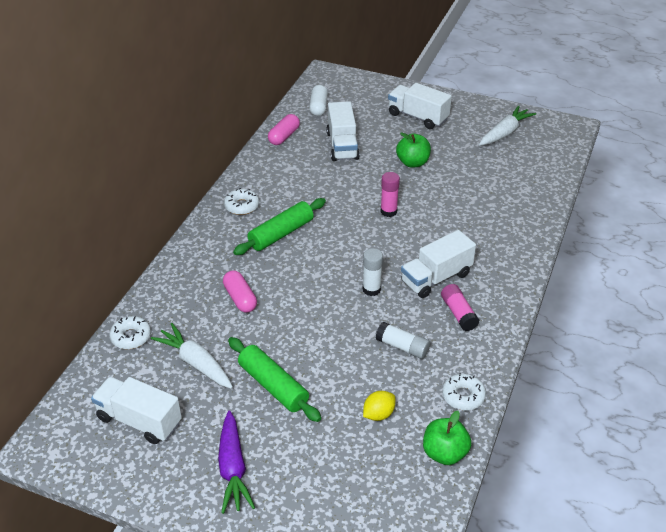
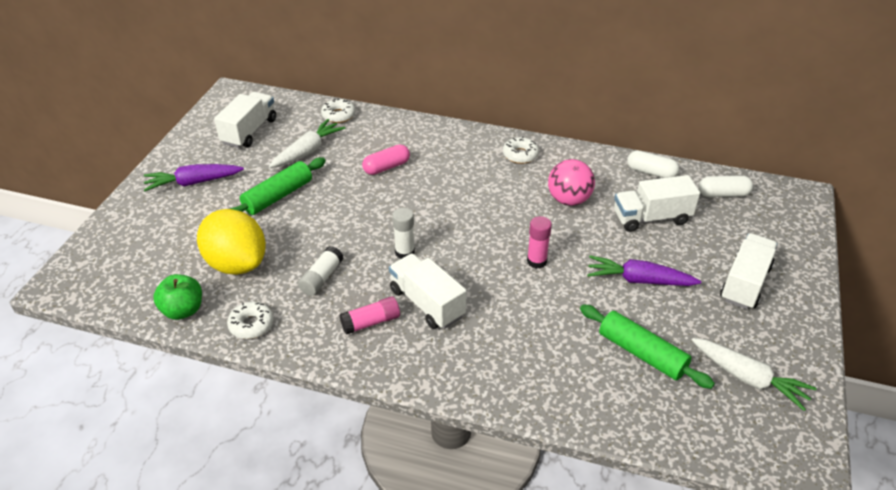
camera: 85 degrees right, 0 degrees up
(281, 234) = (482, 184): green rolling pin -> green rolling pin (641, 353)
(284, 136) = (651, 172): pink capsule -> white capsule
(313, 185) = (569, 200): none -> pink ball
(378, 414) = (236, 263): yellow lemon -> yellow lemon, size x2.27
(412, 163) = (639, 280): green apple -> purple carrot

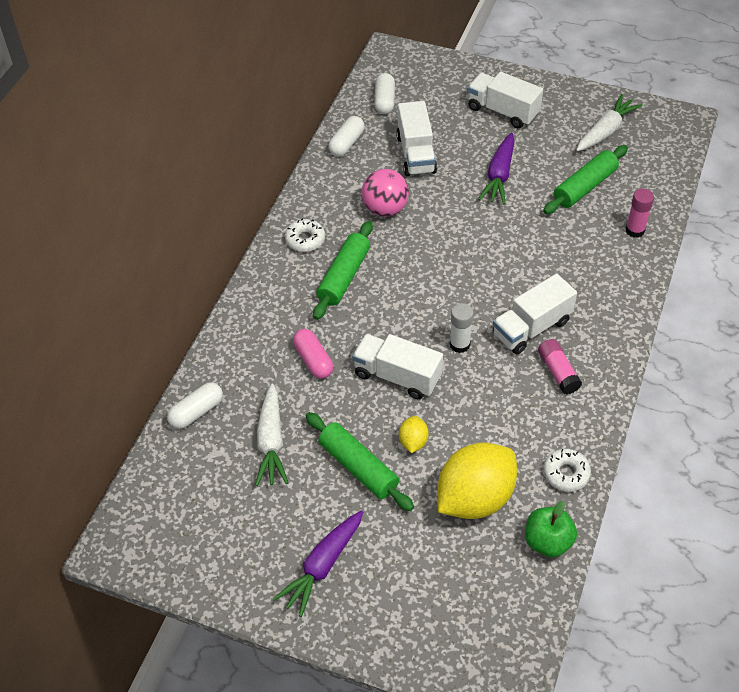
camera: 85 degrees left, 10 degrees up
(193, 183) = (322, 565): purple carrot -> purple carrot turned 45 degrees clockwise
(249, 131) = (217, 513): white truck -> white truck (397, 376)
(299, 226) = (413, 441): none -> yellow lemon
(307, 151) = (271, 442): white carrot -> white carrot turned 135 degrees counterclockwise
(322, 278) = (497, 415): white glue stick -> none
(338, 115) = (196, 412): white donut -> white capsule
(480, 179) = (344, 276): none -> green rolling pin
(536, 261) = (474, 242): pink glue stick -> pink glue stick (635, 230)

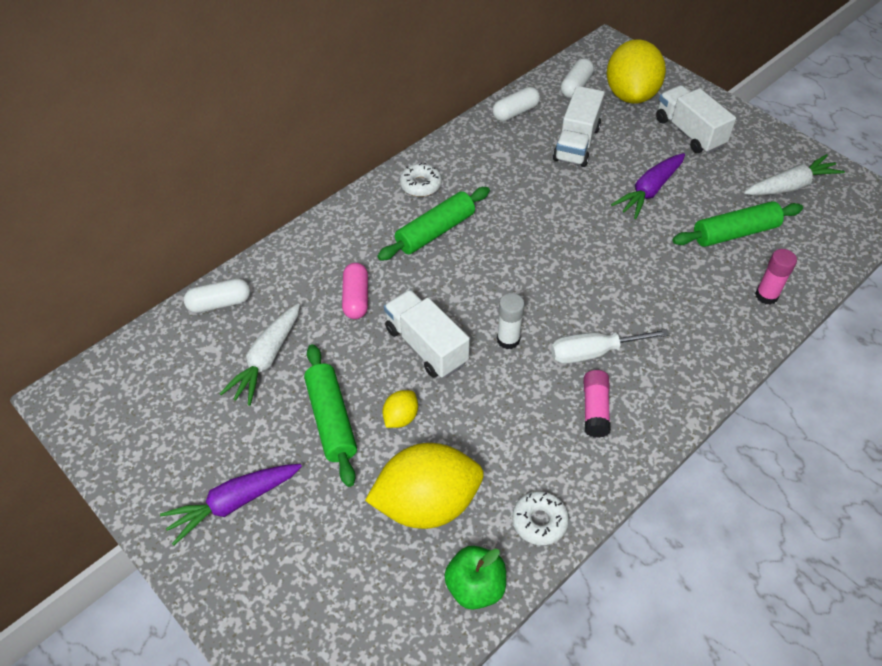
camera: 25 degrees right, 0 degrees up
(385, 209) = (514, 183): pink ball -> none
(436, 93) = (631, 95): none -> yellow lemon
(531, 328) = (593, 352): white truck -> white screwdriver

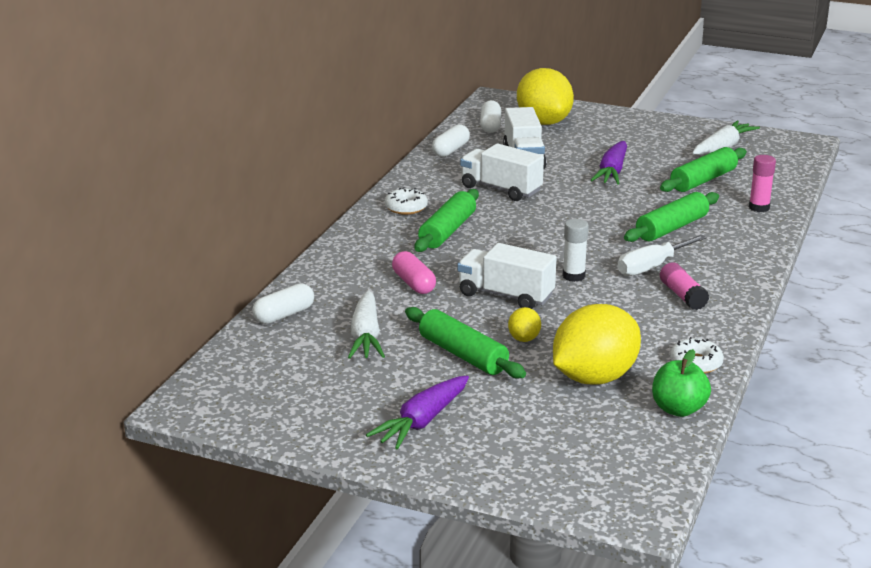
camera: 25 degrees left, 25 degrees down
(653, 298) = (671, 228): none -> green rolling pin
(689, 132) = (614, 134): white truck -> white truck (501, 189)

